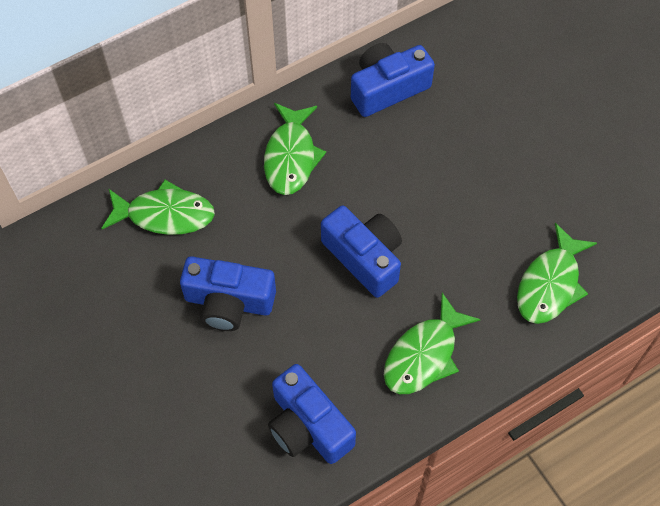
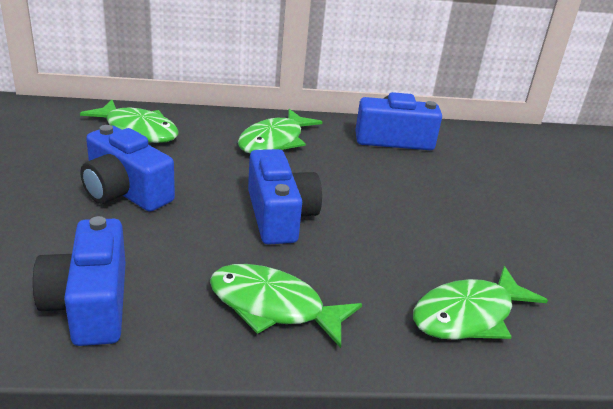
camera: 25 degrees right, 30 degrees down
(424, 354) = (273, 306): green fish -> green fish turned 45 degrees clockwise

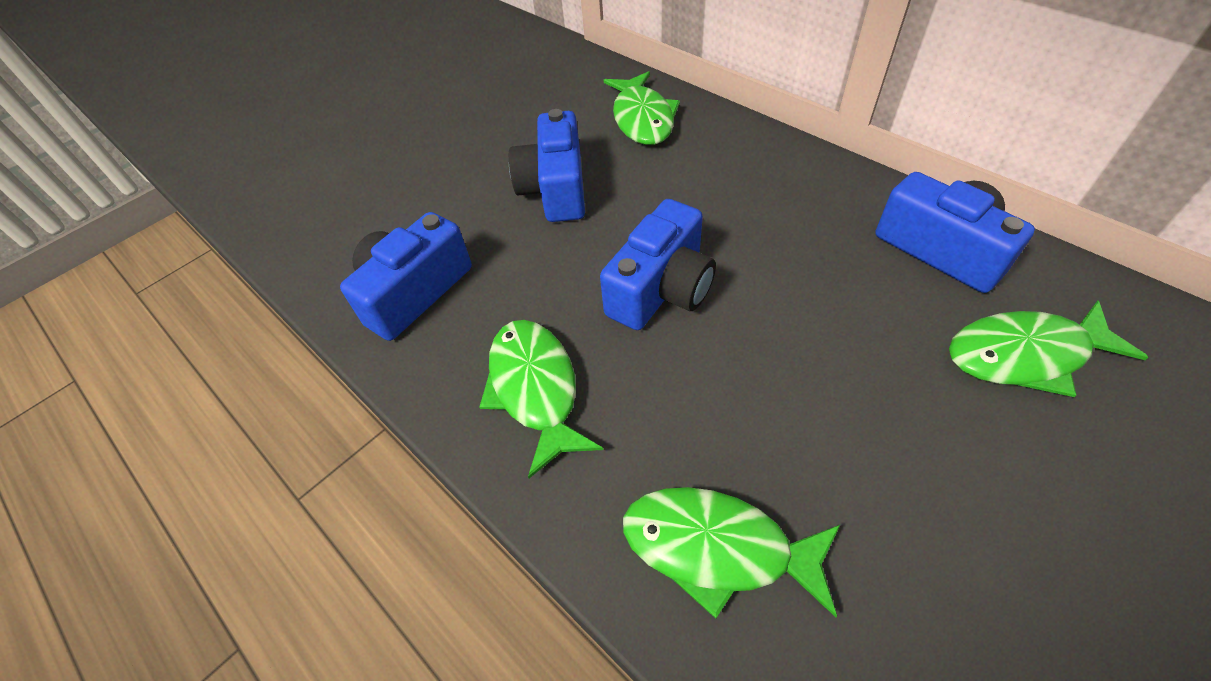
camera: 55 degrees right, 20 degrees up
(274, 141) = (770, 187): green fish -> green fish (1025, 355)

